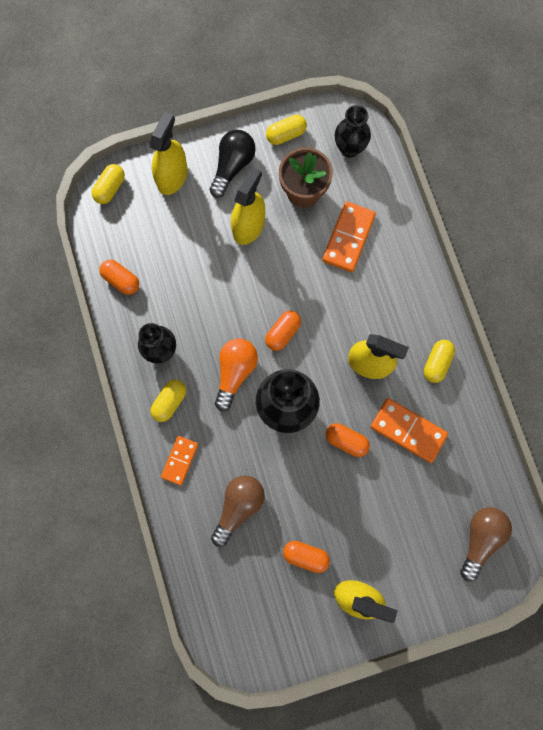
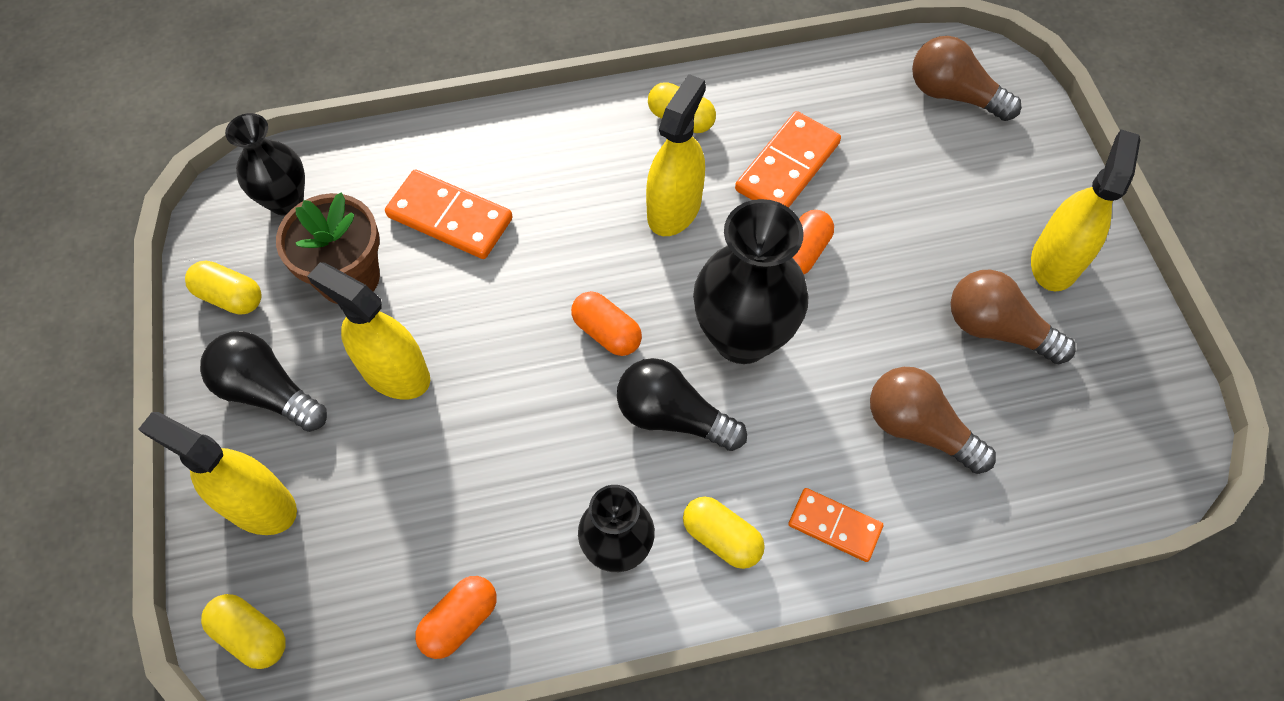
camera: 85 degrees left, 15 degrees down
(235, 372) = (672, 416): orange light bulb -> black light bulb
(286, 135) = (230, 296): yellow capsule -> yellow capsule turned 45 degrees counterclockwise
(305, 556) = (996, 329): orange capsule -> brown light bulb

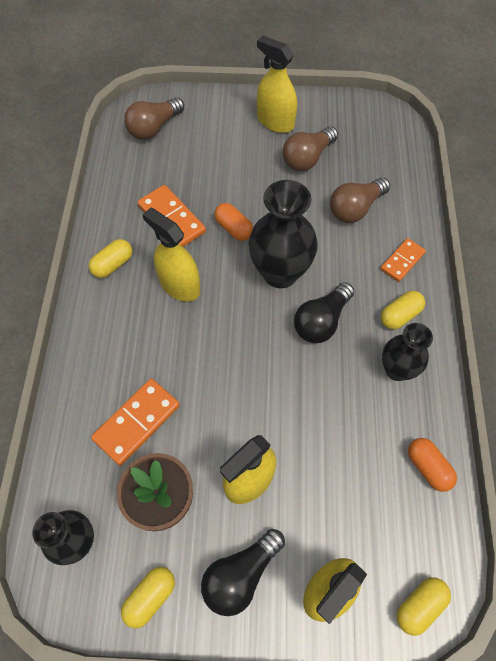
camera: 75 degrees left, 0 degrees up
(607, 332) = (256, 343): orange capsule -> none

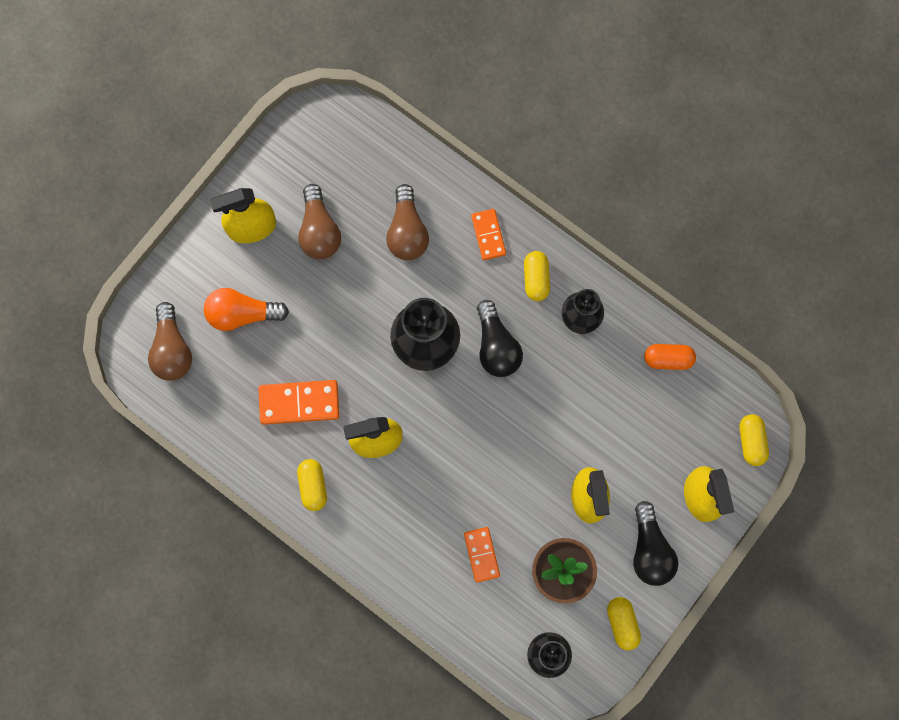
camera: 55 degrees left, 15 degrees up
(137, 422) = (481, 554): orange domino -> orange domino, size x0.64
(210, 150) = (242, 314): none -> orange light bulb
(233, 228) = (350, 354): orange capsule -> none

